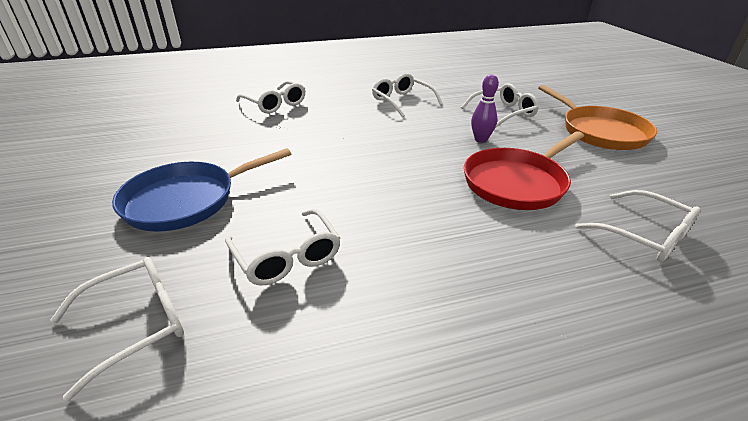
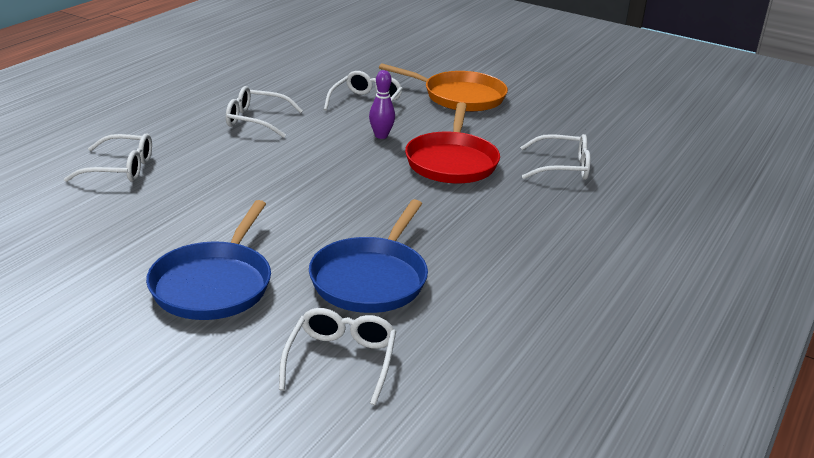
camera: 45 degrees left, 5 degrees down
(287, 256) = (371, 279): white glasses -> blue pan

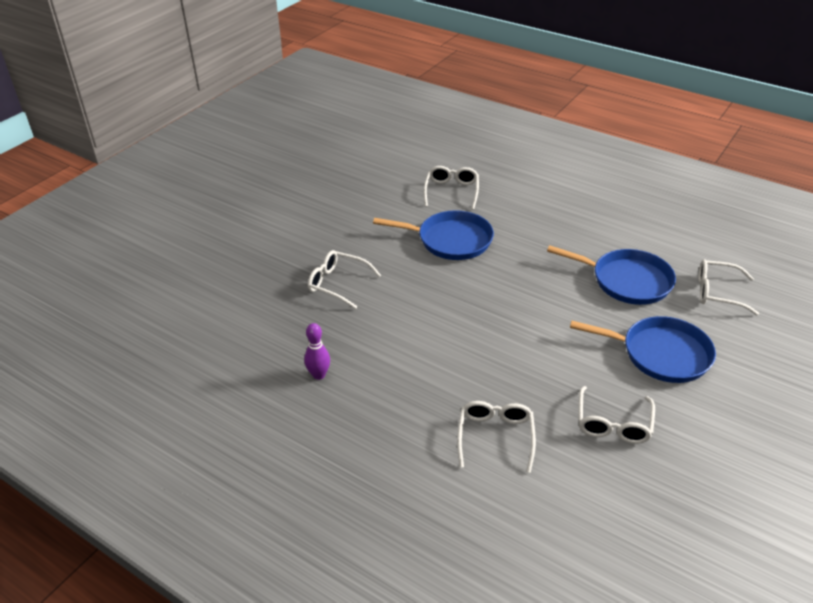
camera: 85 degrees left, 10 degrees up
(256, 120) = (380, 353): white glasses -> white glasses (613, 423)
(381, 136) = (407, 275): purple bowling pin -> purple bowling pin (319, 375)
(452, 162) = (451, 240): red pan -> blue pan
(460, 97) = (323, 230): orange pan -> none

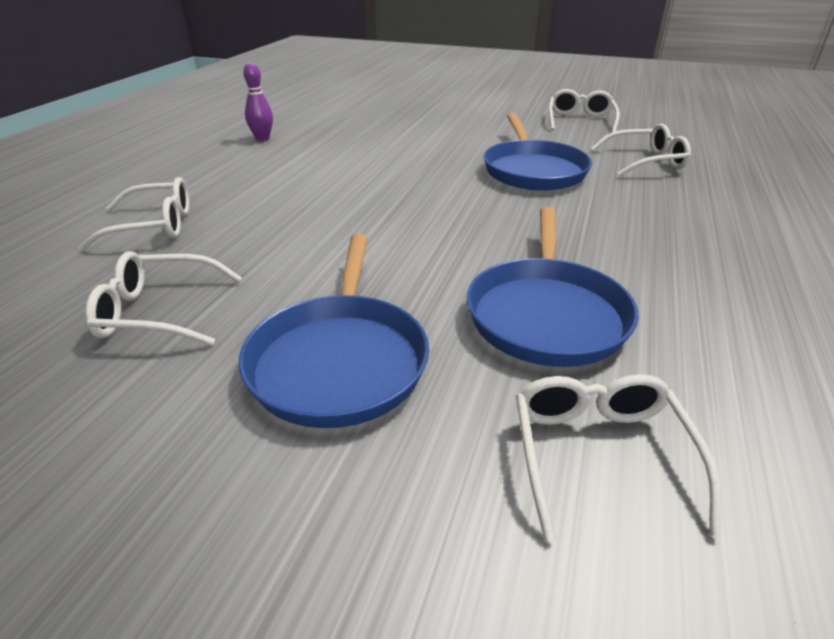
camera: 75 degrees right, 5 degrees down
(338, 284) = (406, 130): white glasses -> white glasses (580, 120)

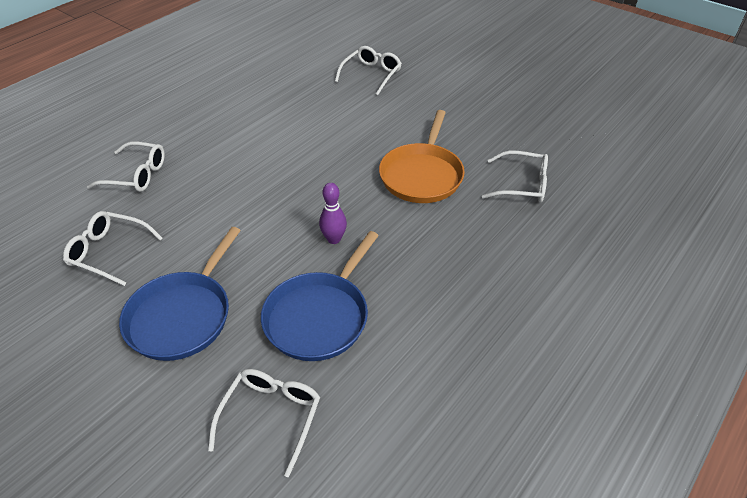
camera: 20 degrees right, 10 degrees up
(262, 138) = (248, 91): purple bowling pin -> purple bowling pin (334, 239)
(533, 170) = (422, 175): blue pan -> orange pan
(580, 120) = (515, 118): white glasses -> white glasses (371, 75)

